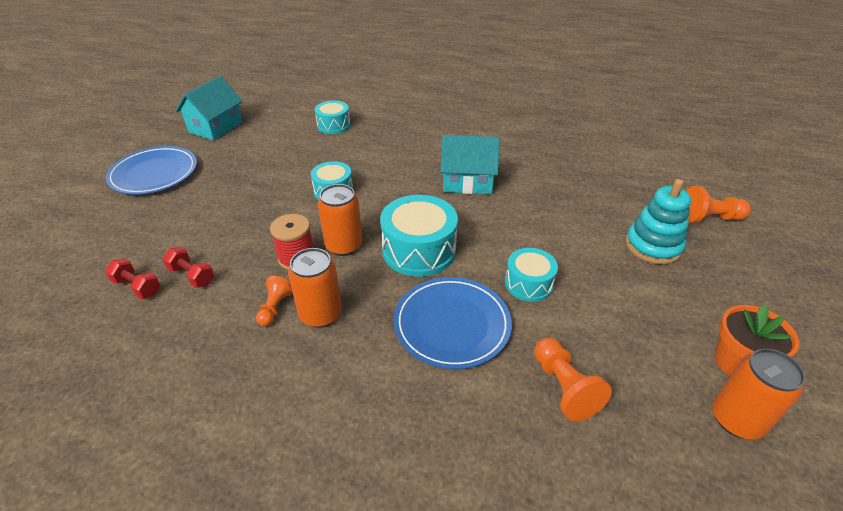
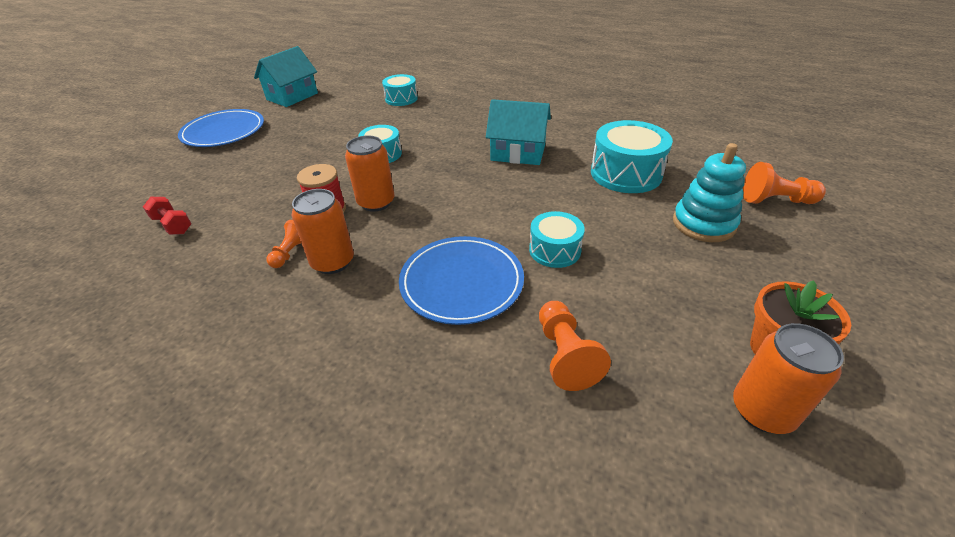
camera: 10 degrees right, 0 degrees up
(192, 276) = (225, 219): red dumbbell -> none
(419, 250) = (449, 211): turquoise drum -> turquoise drum (626, 173)

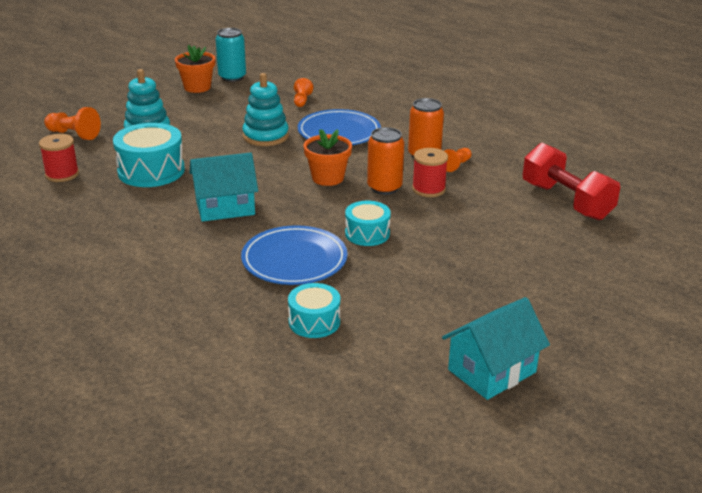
camera: 165 degrees left, 10 degrees down
(172, 225) = (566, 201): red dumbbell -> red dumbbell, size x2.09
(224, 132) = (575, 310): blue plate -> blue plate (294, 260)
(441, 202) = (328, 178): none -> orange flower pot
(518, 153) = (225, 207): turquoise house -> turquoise house turned 45 degrees counterclockwise
(555, 250) = (265, 136): turquoise drum -> turquoise stacking toy
(565, 355) = (302, 101): orange pawn -> orange pawn, size x0.66
(699, 153) = (62, 174): none -> red spool
(762, 410) = (232, 77): orange can -> turquoise can

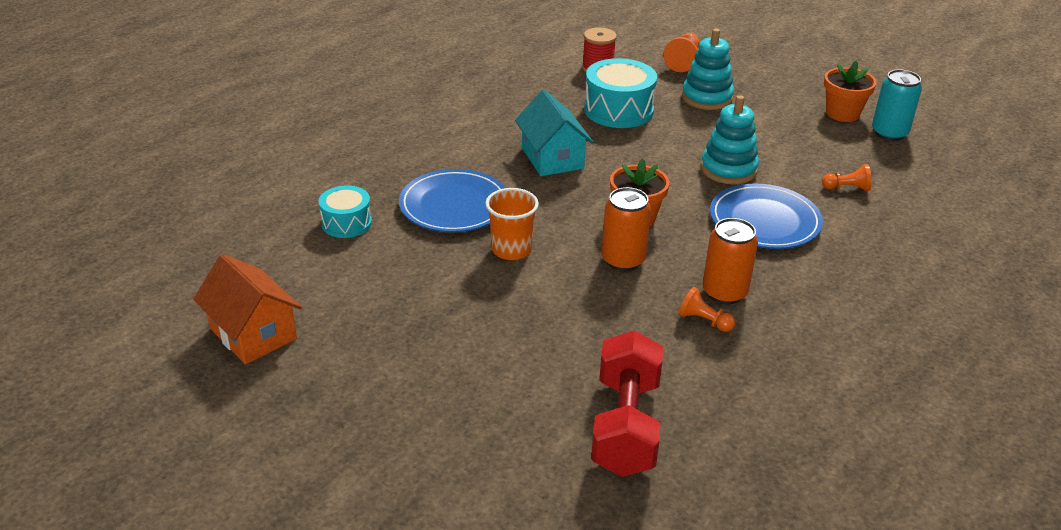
camera: 85 degrees right, 5 degrees up
(367, 233) = (511, 250): turquoise drum -> orange cup
(428, 189) = (628, 295): red spool -> none
(492, 371) = (253, 333): turquoise house -> orange house
(566, 201) = (625, 426): red dumbbell -> red dumbbell turned 45 degrees counterclockwise

